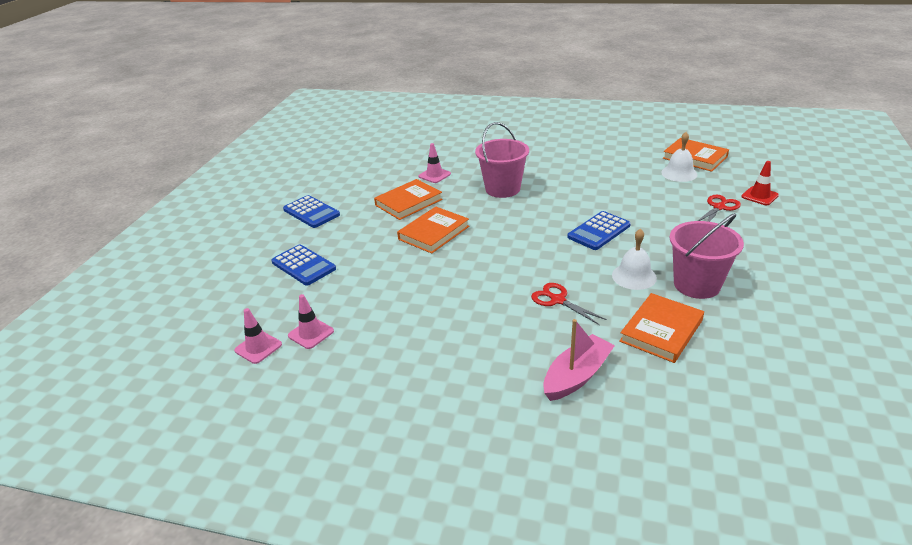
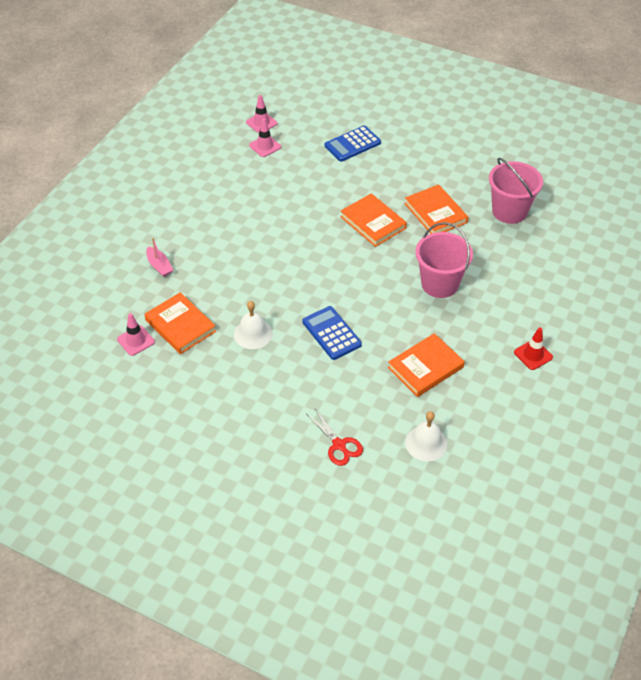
camera: 100 degrees right, 15 degrees up
(311, 212) = (439, 150): blue calculator -> none
(434, 175) = (488, 238): pink traffic cone -> pink traffic cone (136, 340)
(558, 300) = (243, 278): red scissors -> none
(576, 376) = (159, 266): pink boat -> pink boat, size x0.63
(695, 157) = (462, 476): orange book -> orange book (425, 367)
(697, 285) = (223, 370): pink bucket -> pink bucket (509, 211)
(759, 196) = (349, 493): red traffic cone -> red traffic cone (533, 355)

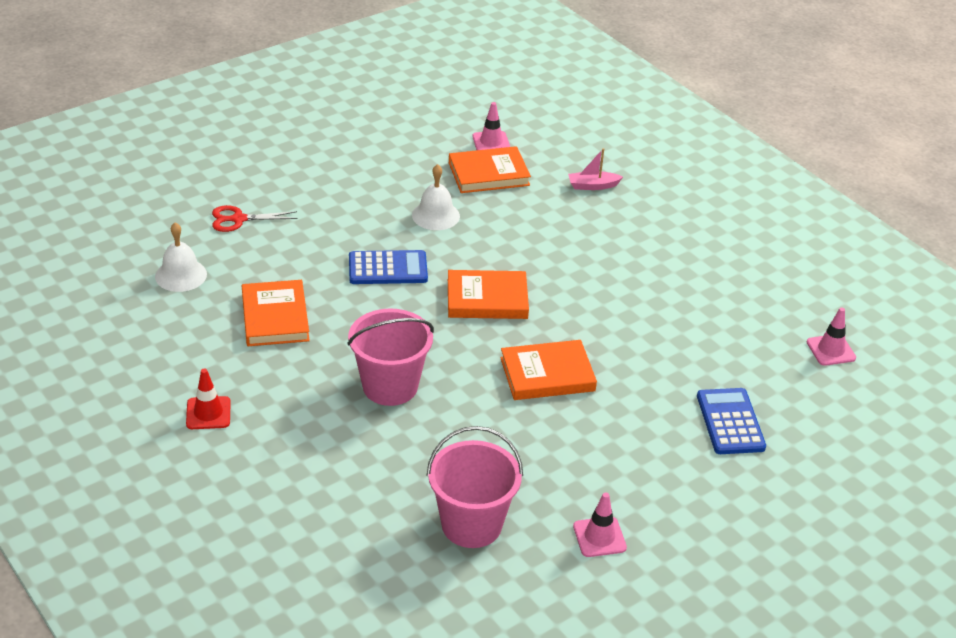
camera: 115 degrees right, 10 degrees down
(265, 146) = (773, 335): pink traffic cone -> pink traffic cone (599, 537)
(435, 213) = (523, 443): orange book -> orange book (487, 299)

